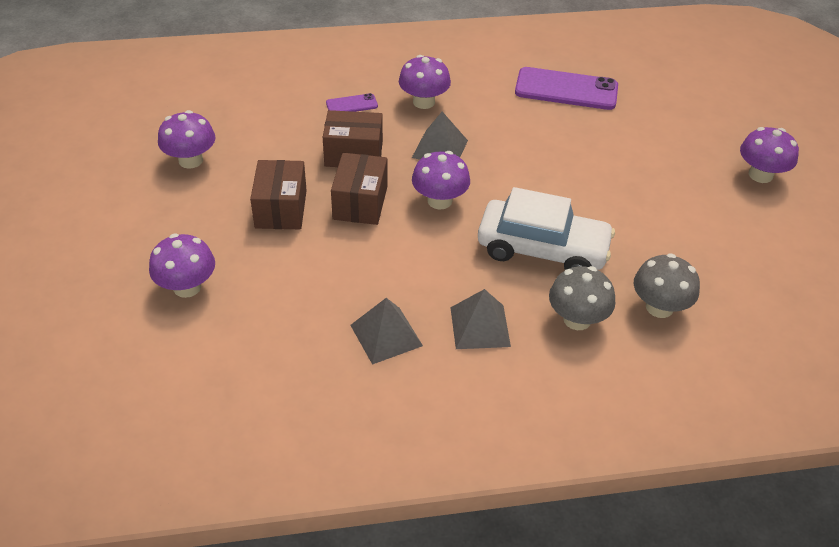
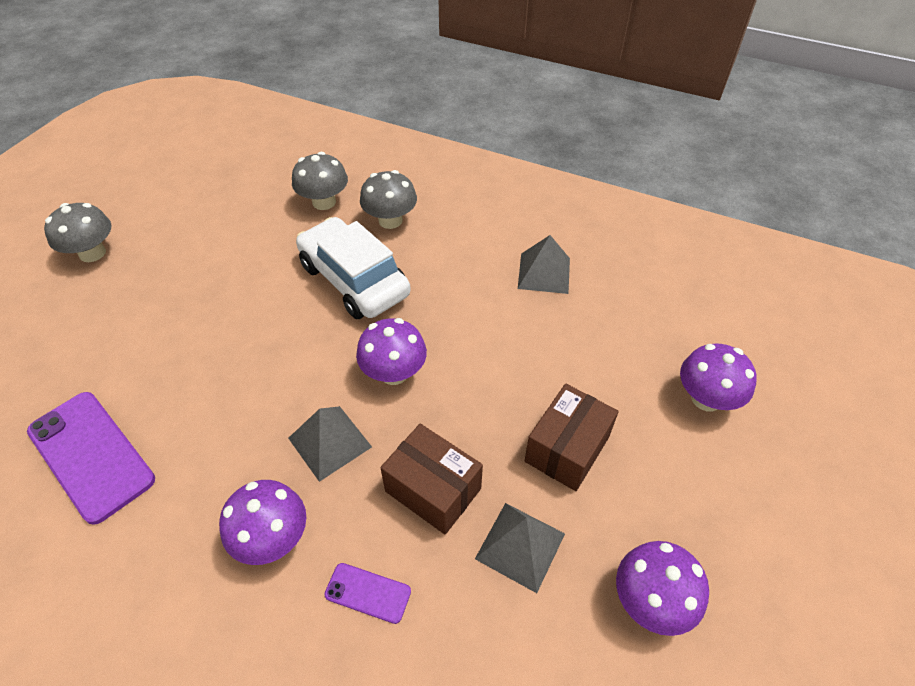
camera: 145 degrees left, 5 degrees up
(360, 203) = (475, 412): brown box -> none
(480, 326) = (466, 247): grey pyramid -> grey pyramid (520, 546)
(760, 175) = (92, 253): purple mushroom -> grey mushroom

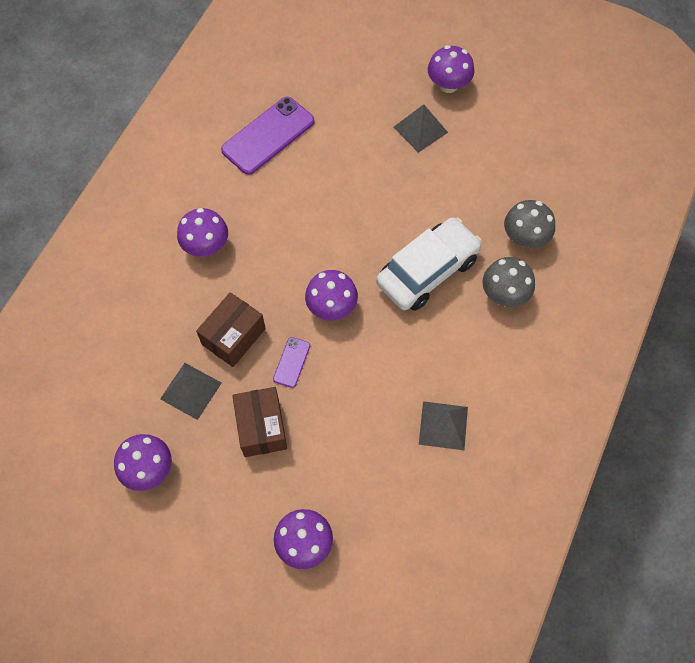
camera: 90 degrees right, 15 degrees up
(92, 253) = (448, 85): grey mushroom -> purple mushroom
(330, 442) = (272, 270): grey pyramid -> grey pyramid (420, 129)
(368, 592) = (168, 302): purple phone -> purple phone (292, 362)
(567, 449) = (261, 427): brown box -> brown box turned 45 degrees clockwise

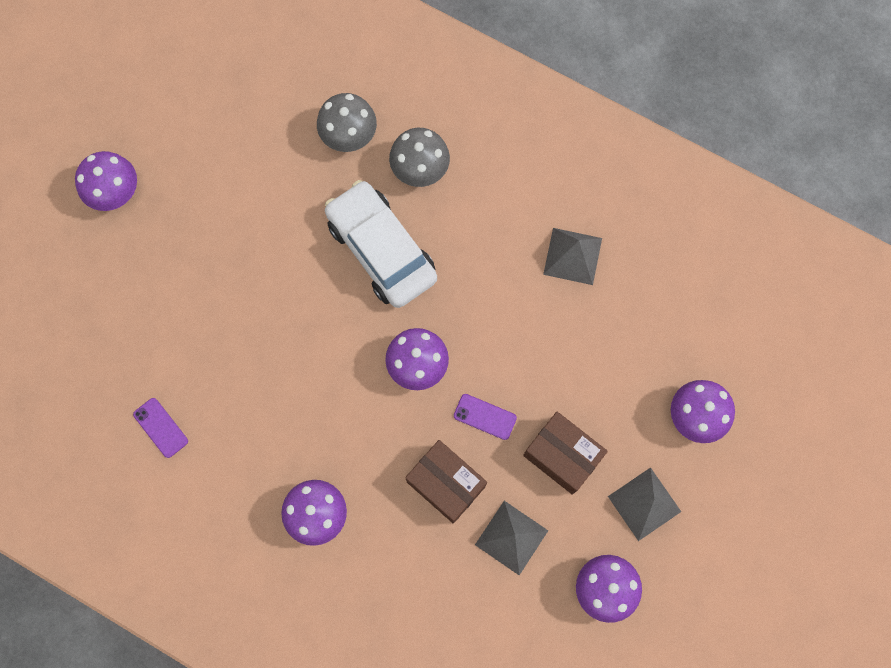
camera: 85 degrees left, 10 degrees up
(261, 427) = (562, 456): brown box -> brown box turned 45 degrees clockwise
(268, 136) = (161, 427): purple phone -> purple phone, size x0.48
(420, 129) = (179, 235): grey pyramid -> grey pyramid (644, 504)

